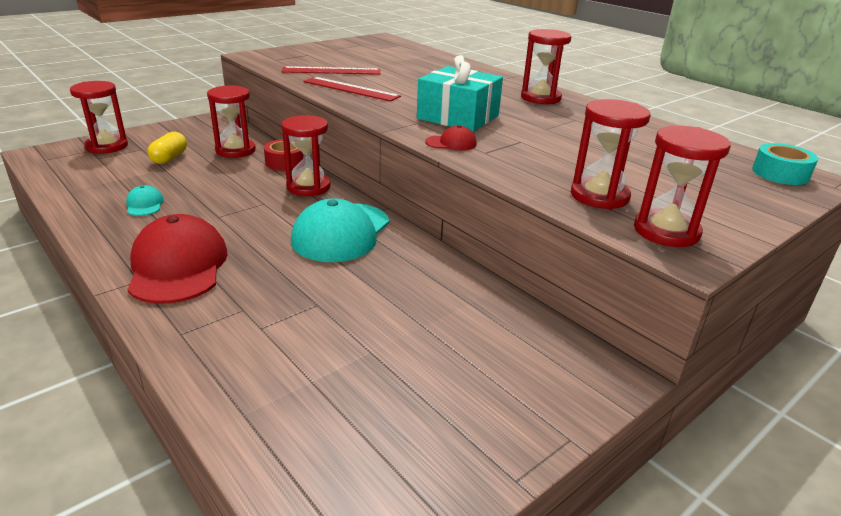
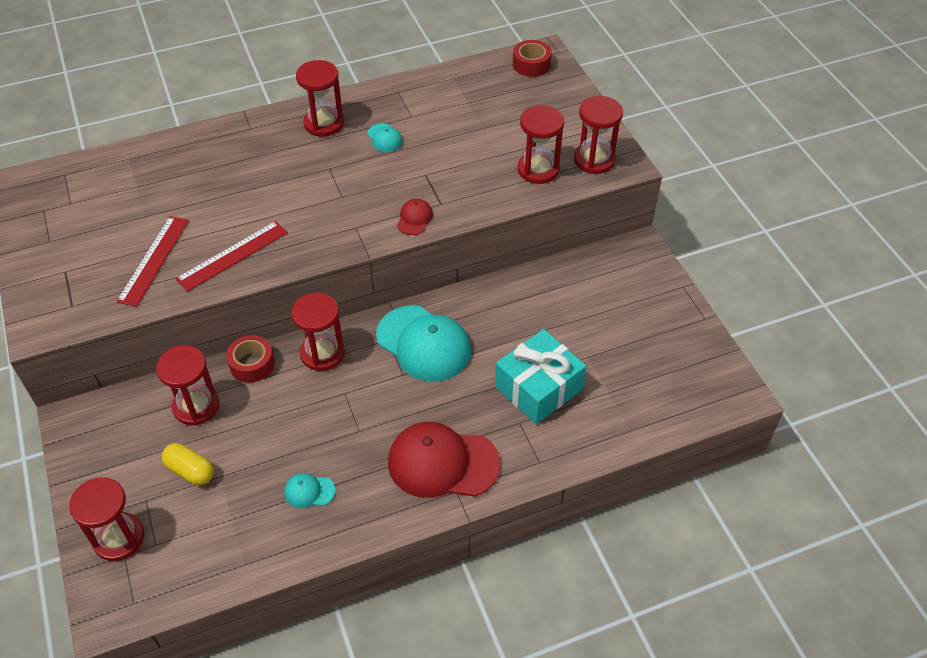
camera: 70 degrees left, 20 degrees up
(458, 117) = (353, 196): turquoise gift -> turquoise gift (538, 388)
(551, 120) = (384, 138): none -> turquoise cap
(780, 173) = (531, 64): turquoise tape -> red tape

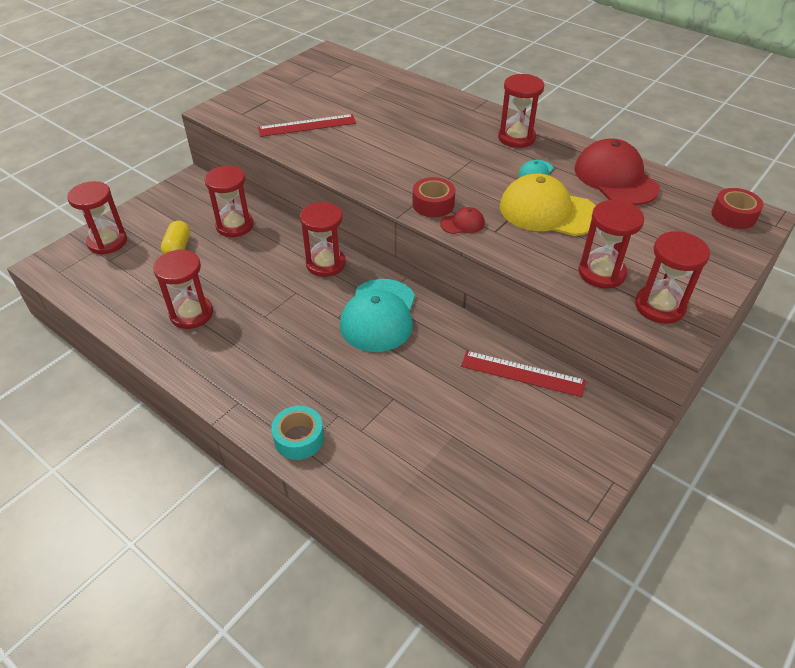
camera: 60 degrees right, 5 degrees down
(233, 256) = (340, 154): red ruler -> red ruler (522, 373)
(252, 364) = (289, 234): red tape -> red tape (433, 204)
(309, 491) = (191, 314): turquoise cap -> red hourglass
(442, 159) = (548, 211): none -> yellow cap
(442, 463) = (262, 380): red cap -> red cap (615, 178)
(527, 460) = (299, 438): none -> turquoise tape
(538, 388) = (387, 412): turquoise gift -> none

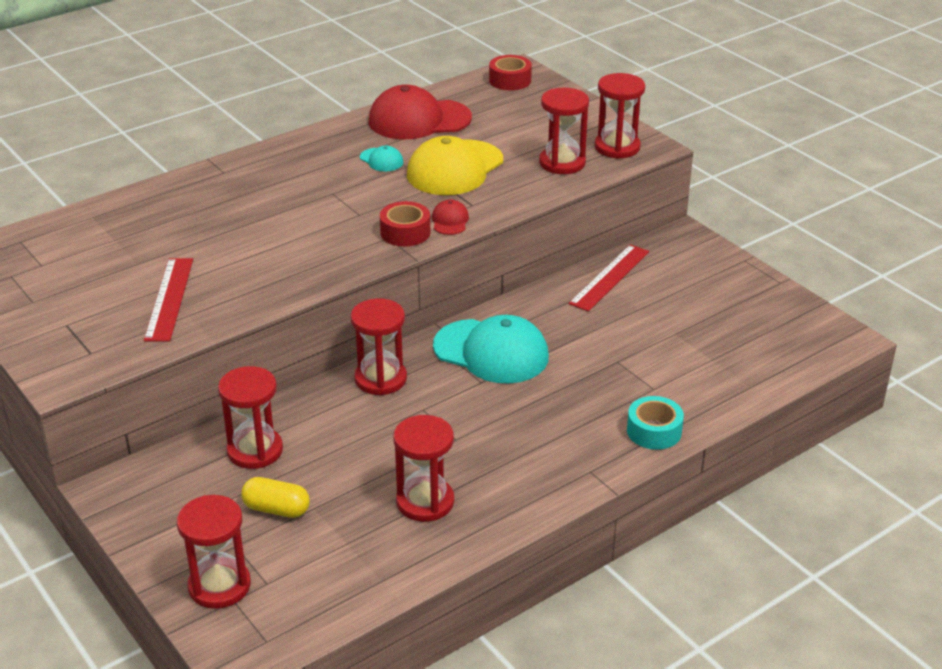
camera: 75 degrees left, 10 degrees down
(516, 138) = (306, 157): red hourglass -> none

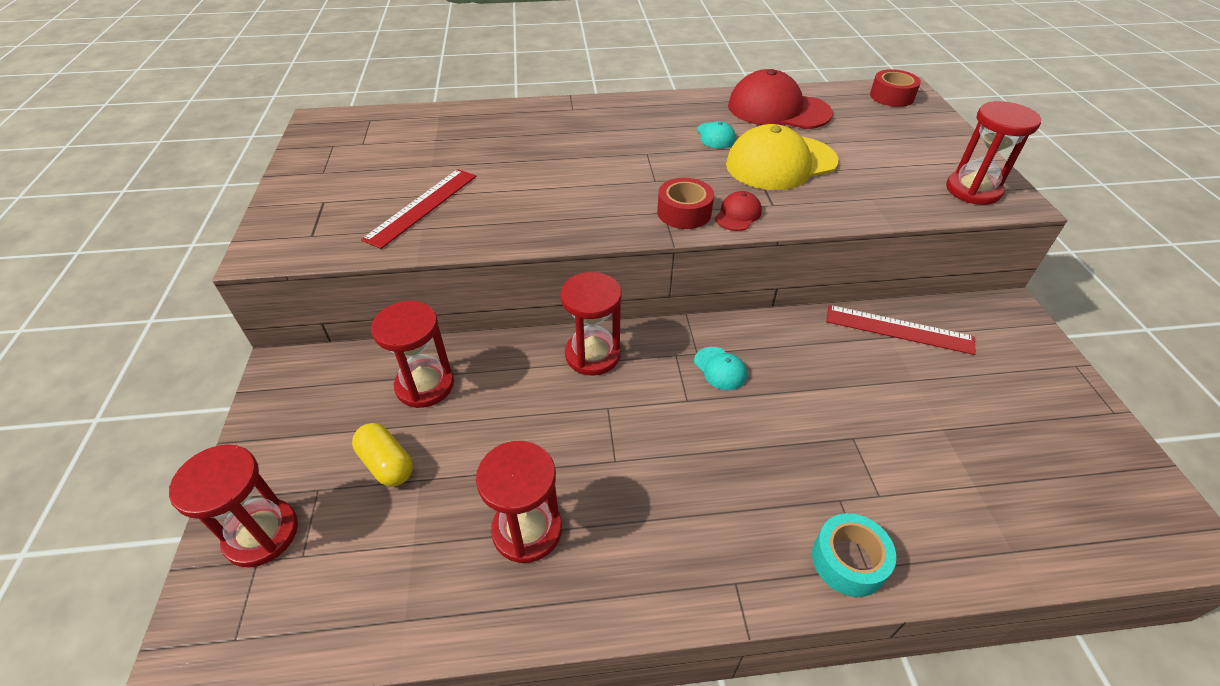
camera: 30 degrees right, 10 degrees up
(491, 352) = (720, 369): turquoise cap -> turquoise cap, size x0.45
(562, 163) = (899, 189): red hourglass -> none
(610, 277) = (899, 329): red ruler -> red ruler turned 45 degrees clockwise

